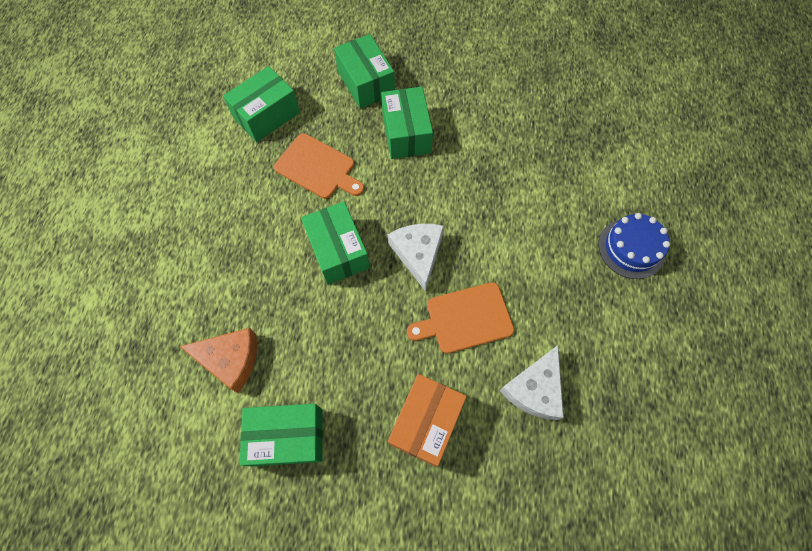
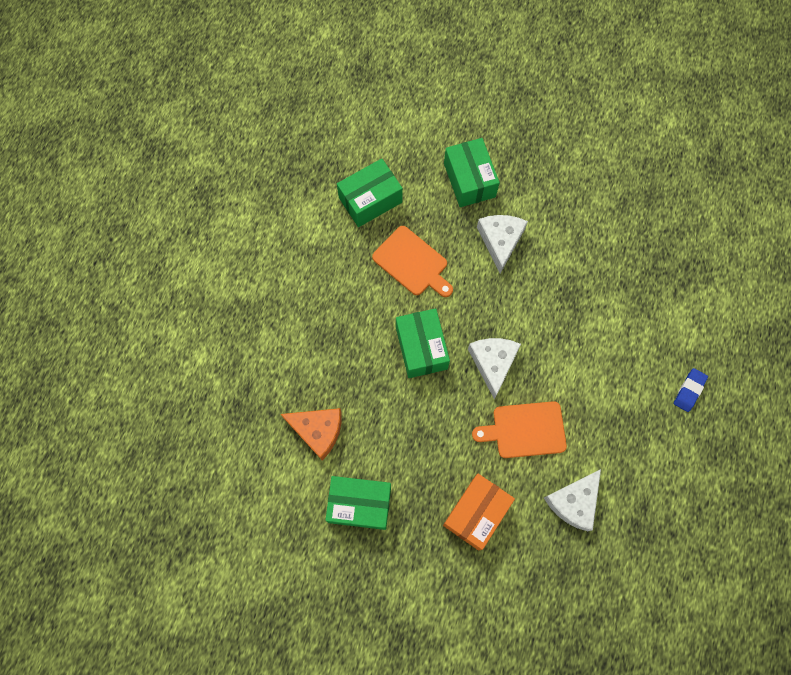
camera: 10 degrees right, 5 degrees up
(406, 133) = (500, 241): green box -> white cheese
(631, 248) = (689, 391): blue cake -> blue eraser

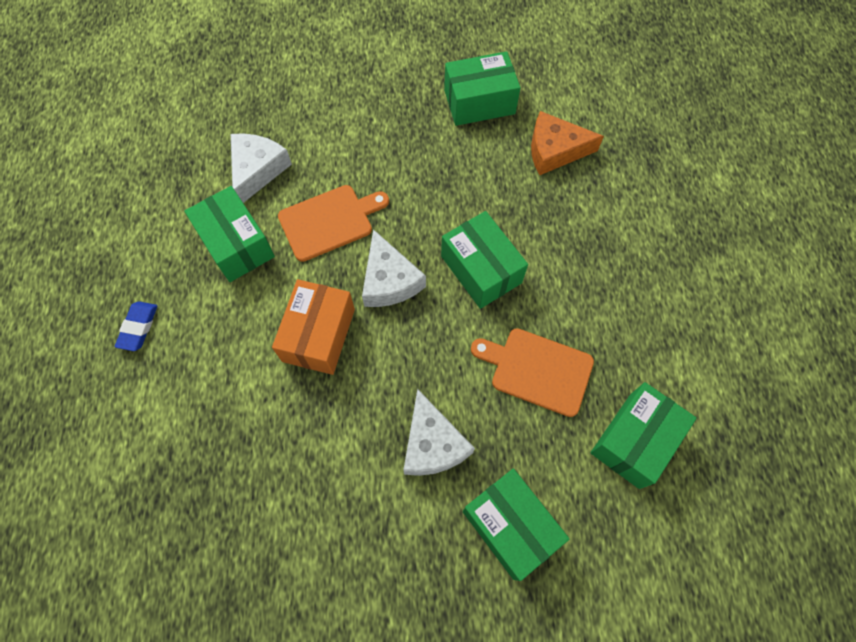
camera: 160 degrees right, 5 degrees down
(476, 513) = (358, 129): orange box -> orange box (318, 335)
(604, 435) = (236, 244): none -> green box

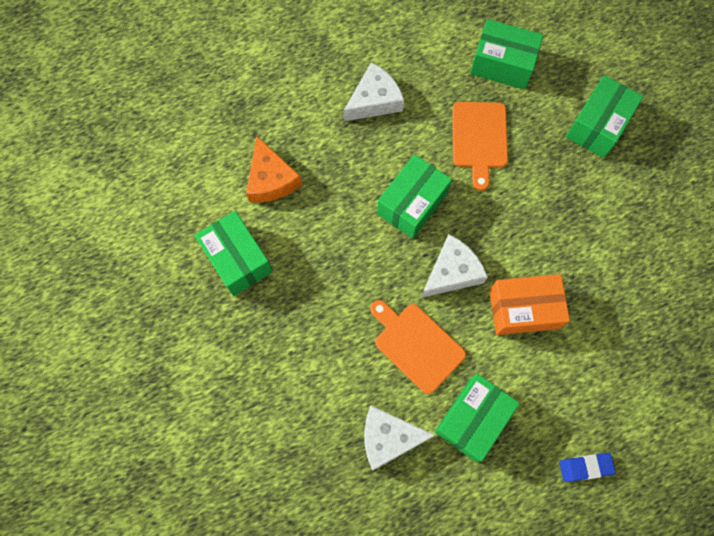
camera: 110 degrees left, 5 degrees up
(432, 444) = (567, 193): white cheese -> white cheese (374, 100)

